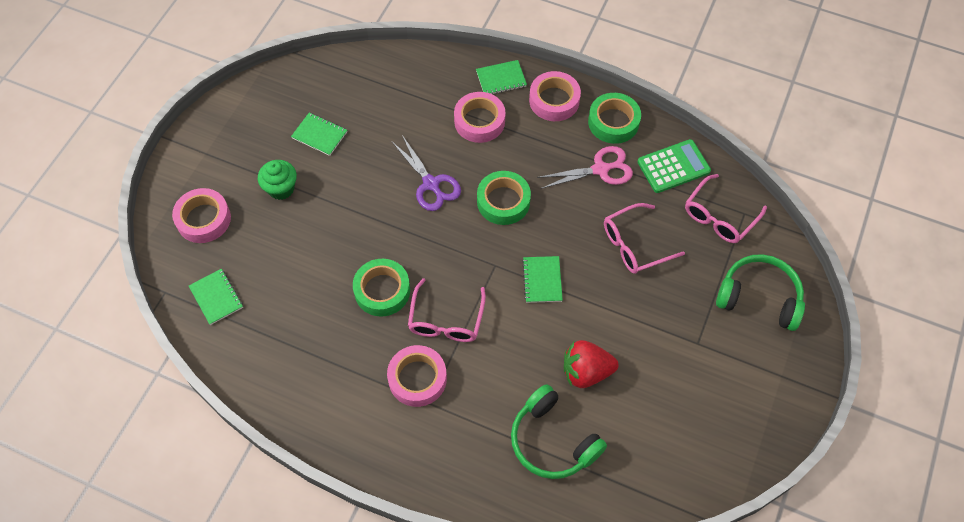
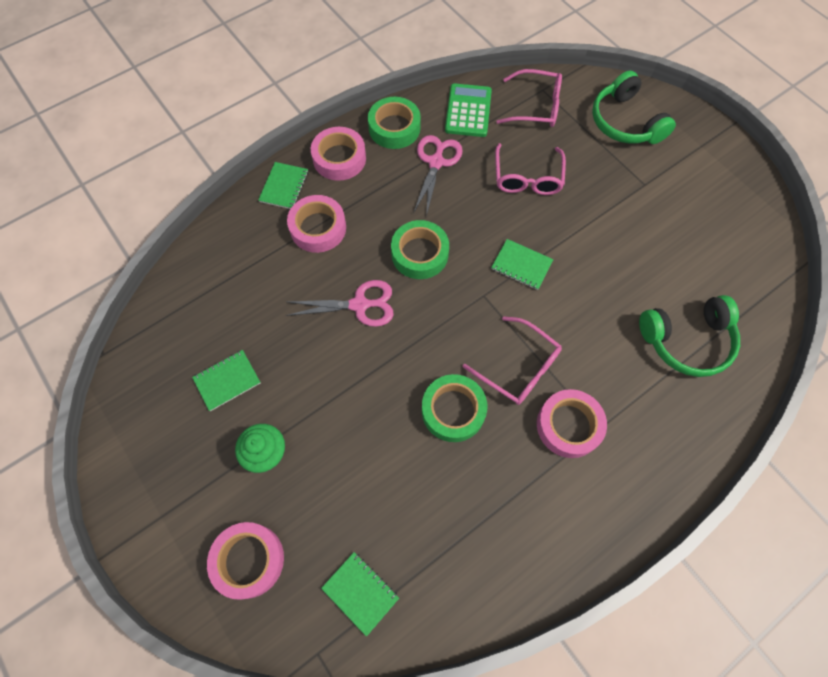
camera: 60 degrees left, 5 degrees up
(216, 297) = (360, 592): green notebook -> green notebook turned 45 degrees clockwise
(431, 184) = (359, 305): purple scissors -> pink scissors
(586, 372) = (631, 279): red strawberry -> none
(719, 216) = (536, 107): pink glasses -> pink glasses turned 60 degrees counterclockwise
(759, 298) = (625, 122): green headphones -> green headphones turned 75 degrees counterclockwise

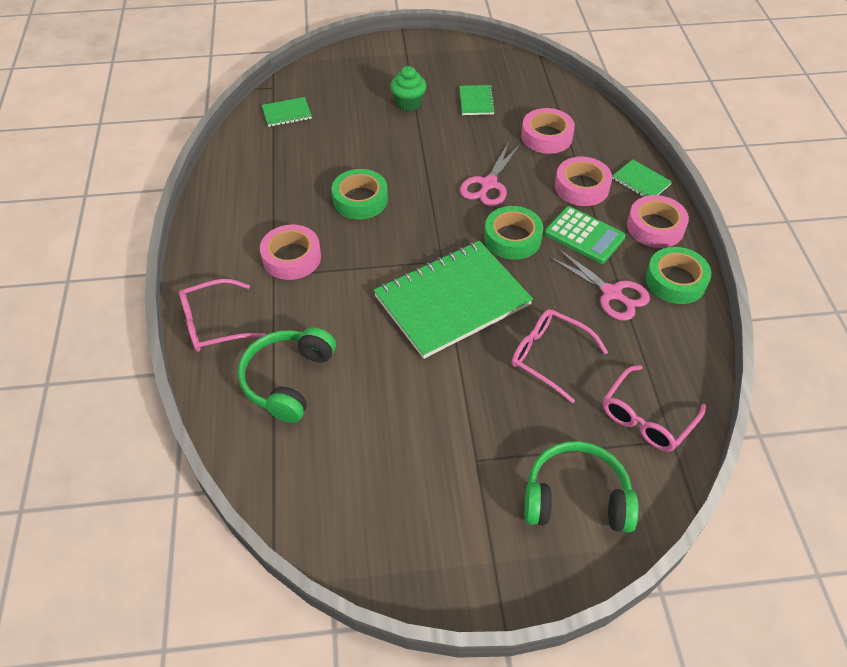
camera: 120 degrees right, 15 degrees down
(248, 560) = (348, 78): pink tape -> pink tape (546, 136)
(468, 111) = (670, 351): green calculator -> green calculator (584, 235)
(518, 367) = (361, 251): pink glasses -> pink glasses (214, 324)
(521, 265) = (452, 300): green notebook -> green notebook, size x2.36

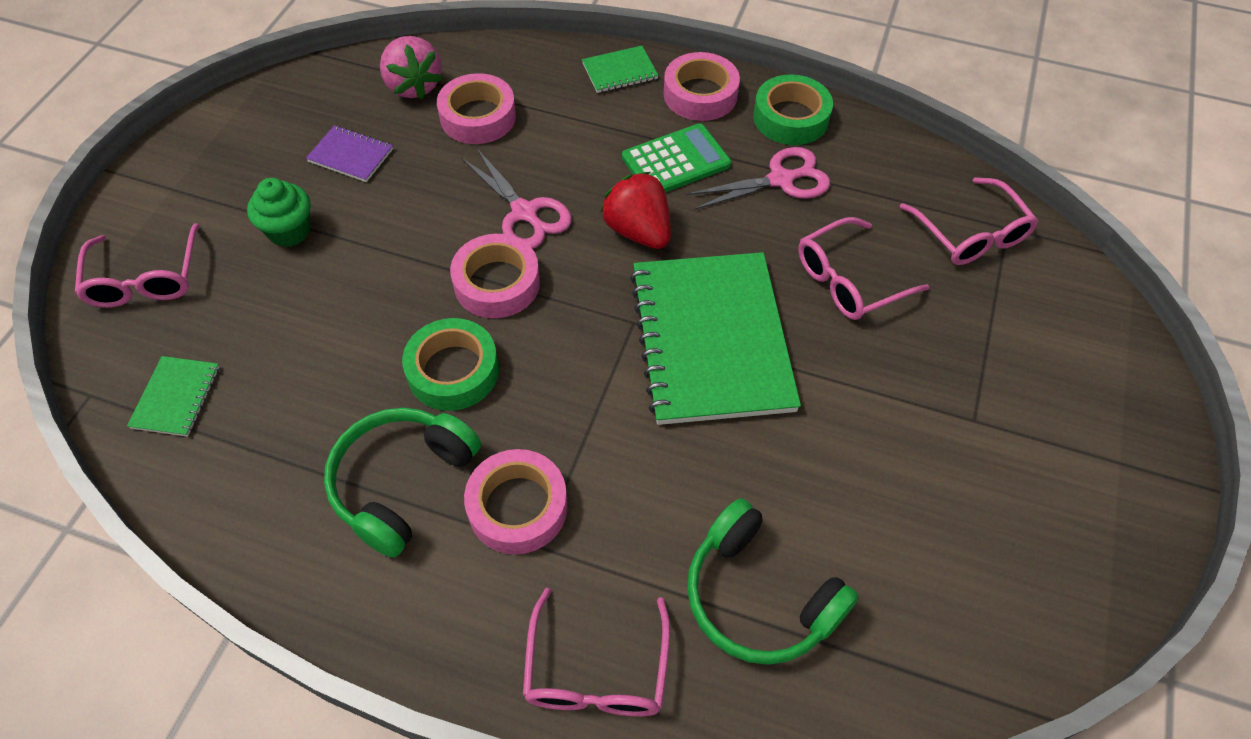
camera: 65 degrees left, 5 degrees up
(346, 72) = (145, 279): none -> pink glasses
(476, 101) = (351, 155): green notebook -> purple notebook
(512, 238) = (638, 231): green tape -> red strawberry
(548, 102) = (413, 86): none -> pink strawberry
(576, 498) = (1056, 345): green headphones -> green headphones (402, 483)
(581, 187) = (592, 126): pink tape -> pink tape (497, 283)

